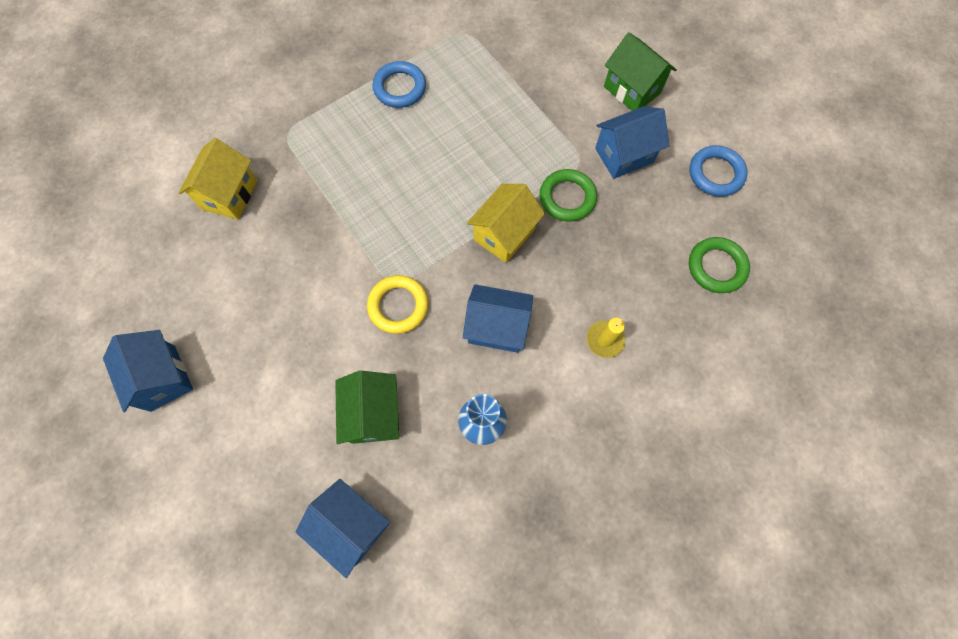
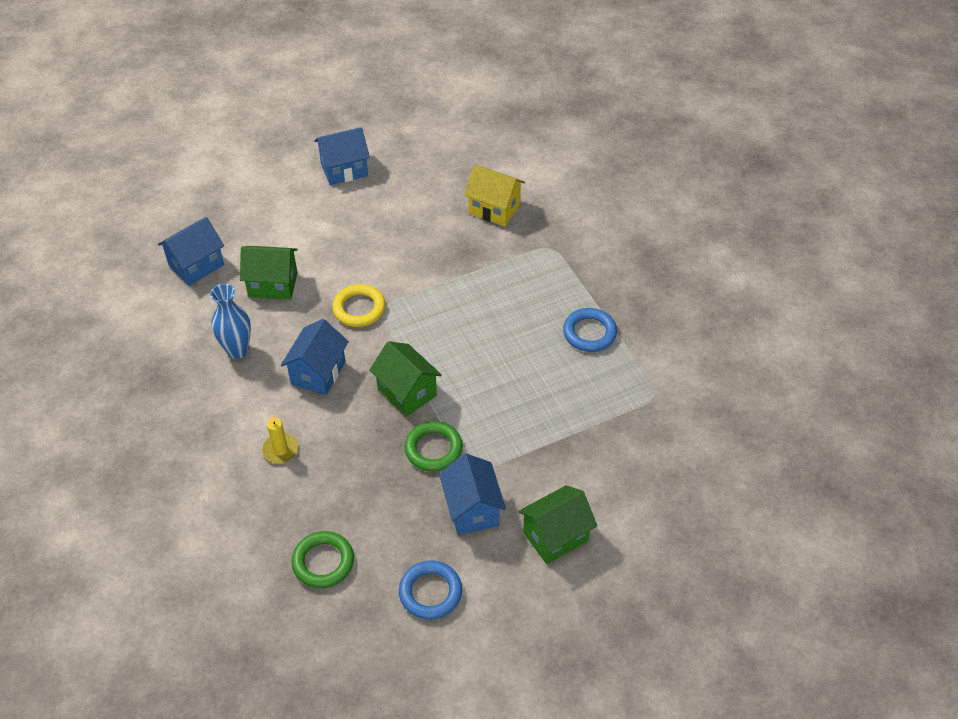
camera: 100 degrees right, 20 degrees down
(504, 234) = (407, 392): yellow house -> green house

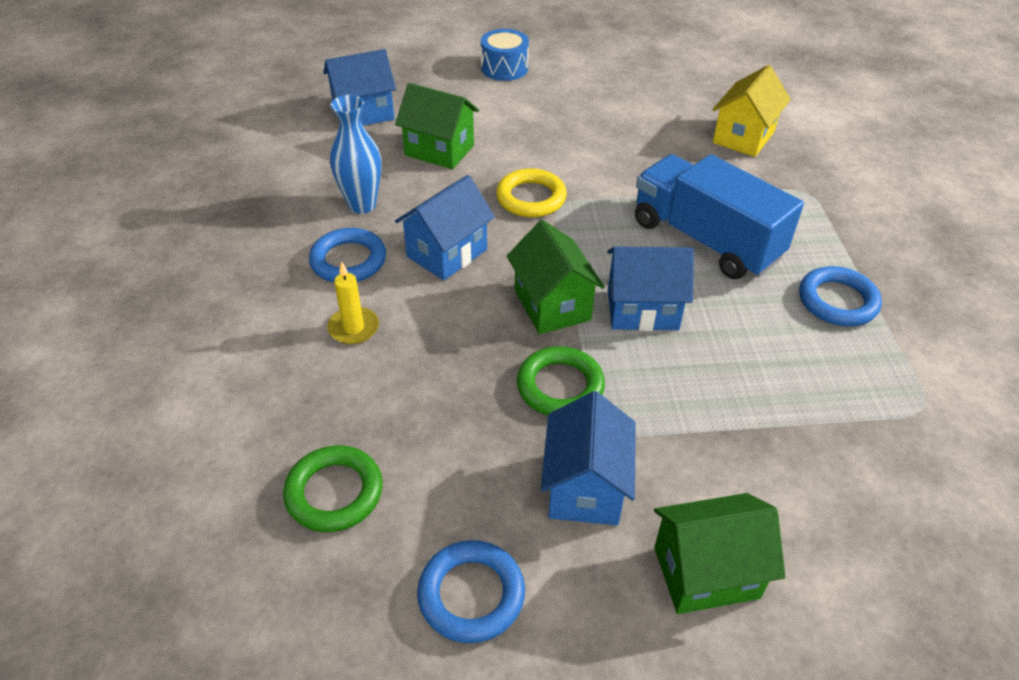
camera: 20 degrees right, 5 degrees down
(251, 400) = (348, 260): none -> blue ring
(289, 188) = (504, 68): none -> blue drum
(344, 170) = (574, 64): blue house -> blue house (642, 310)
(492, 309) = (705, 240): none -> blue truck
(494, 209) = (743, 137): yellow house -> yellow house turned 75 degrees clockwise

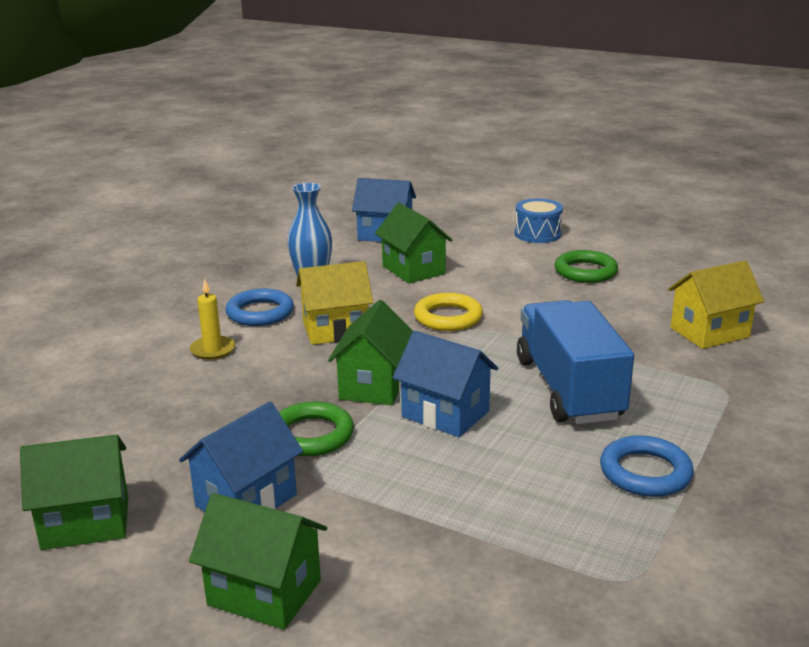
camera: 35 degrees right, 20 degrees down
(334, 492) = (80, 431): green ring -> green ring (585, 271)
(447, 253) = (335, 330): blue house -> yellow house
(471, 594) = (86, 523): blue ring -> green house

